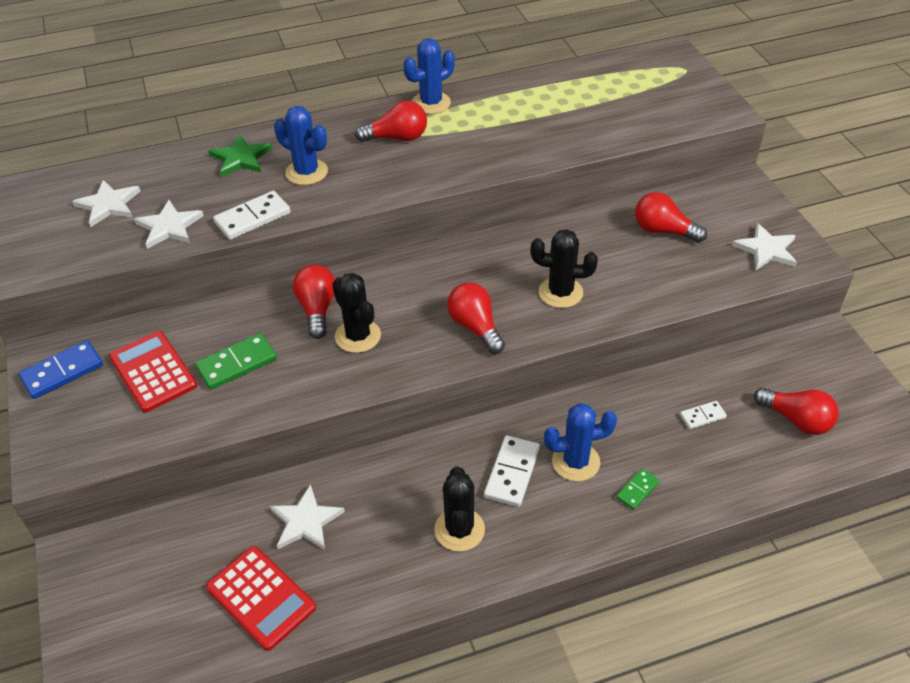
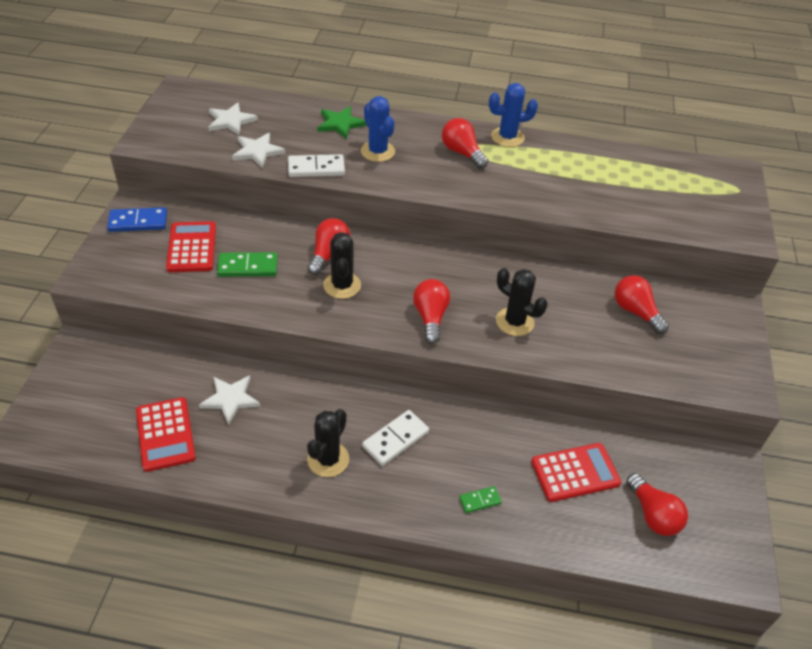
camera: 25 degrees right, 0 degrees up
(397, 138) = (462, 153): red light bulb -> red light bulb turned 150 degrees counterclockwise
(576, 462) = (448, 455): blue cactus -> none
(702, 416) = (575, 472): white domino -> red calculator
(766, 249) = (713, 365): white star -> none

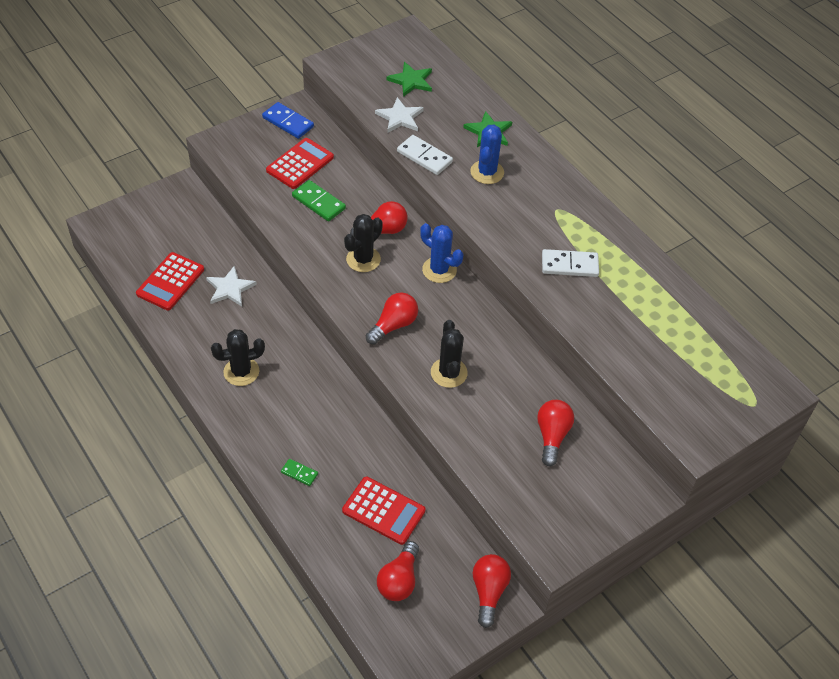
camera: 45 degrees right, 5 degrees up
(231, 121) = (411, 81): white star -> green star
(395, 439) = (296, 393): white domino -> white domino (569, 265)
(462, 153) = (552, 215): red light bulb -> red light bulb (488, 592)
(507, 137) = (609, 226): blue cactus -> blue cactus (439, 270)

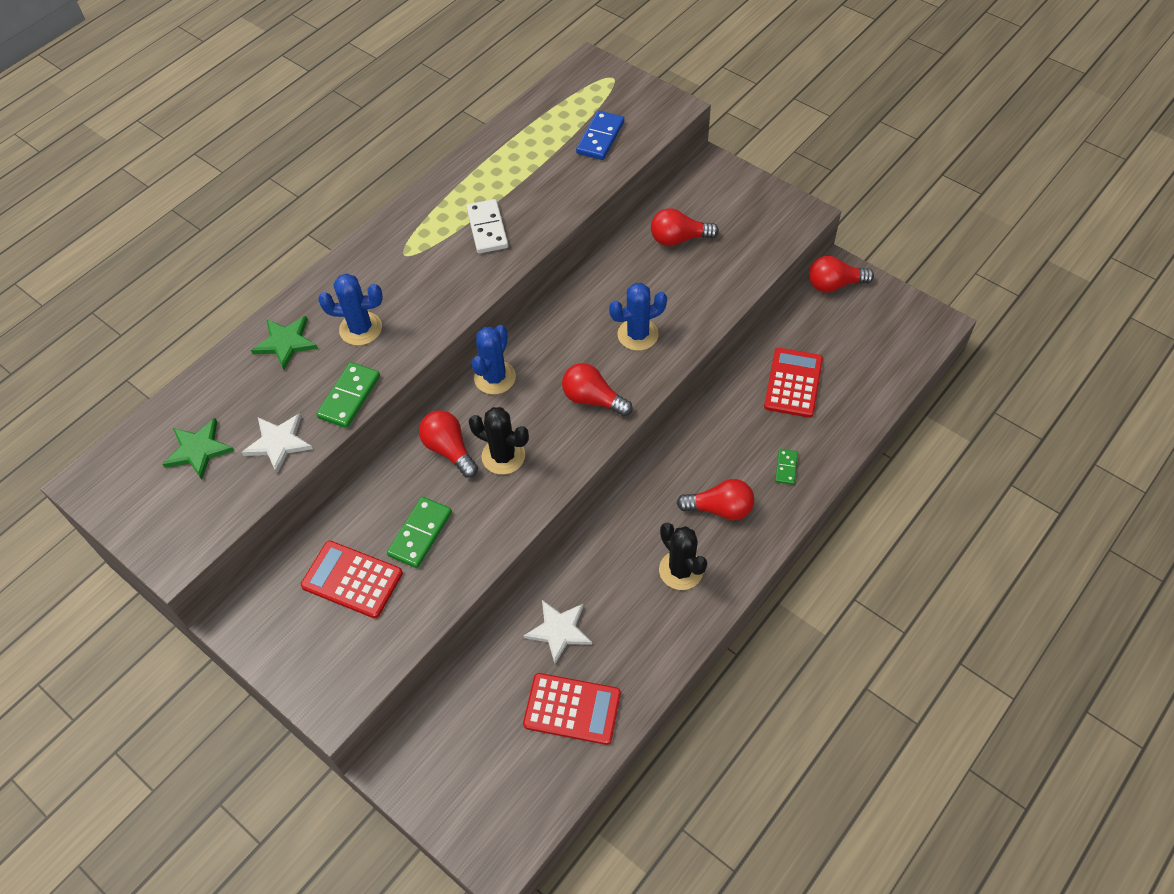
camera: 100 degrees left, 5 degrees up
(288, 122) = (268, 624): blue domino -> blue domino (600, 138)
(399, 580) = (859, 351): red light bulb -> red light bulb (720, 508)
(424, 157) = (349, 397): white domino -> green domino
(449, 373) = (638, 335): black cactus -> blue cactus

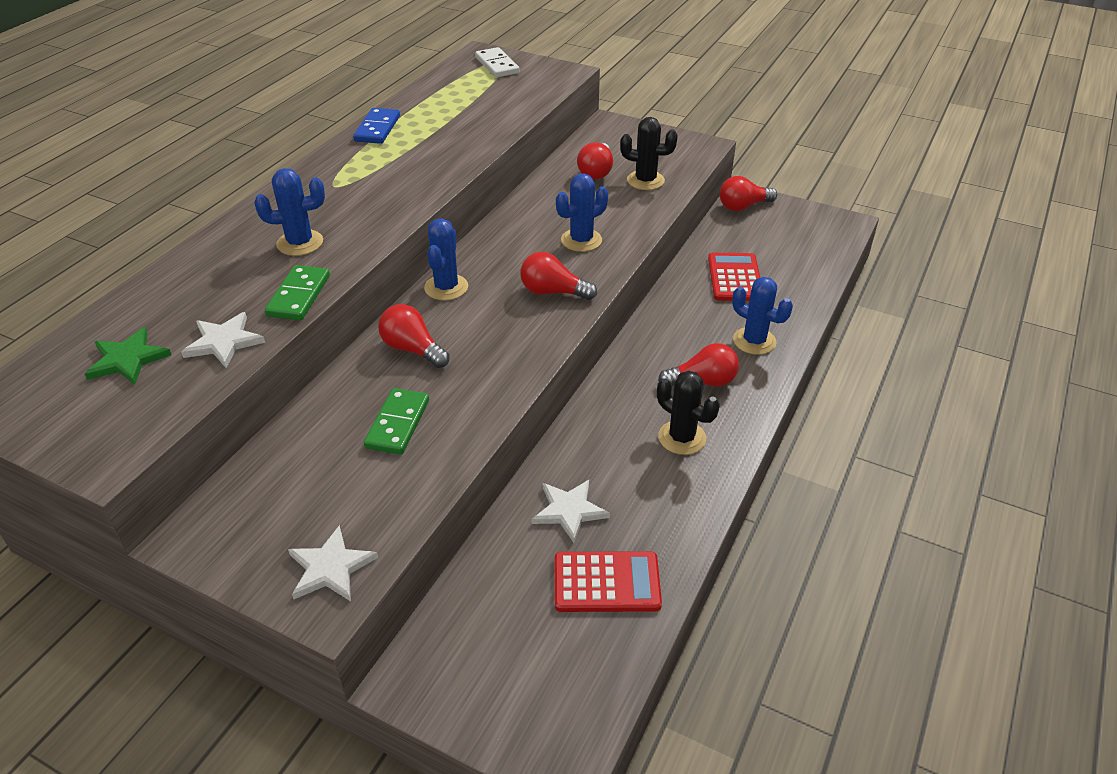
camera: 15 degrees left, 15 degrees down
(286, 343) = (218, 262): green star -> none
(340, 672) = (330, 568): none -> white star
(352, 580) = (327, 476): red calculator -> none
(487, 228) = (415, 161): white domino -> white domino (497, 65)
(503, 456) = (473, 347): black cactus -> black cactus (645, 180)
(600, 138) = (506, 94): blue domino -> blue domino (377, 129)
(678, 239) = (596, 172): red light bulb -> red light bulb turned 60 degrees counterclockwise
(786, 467) = (754, 341): green domino -> blue cactus

